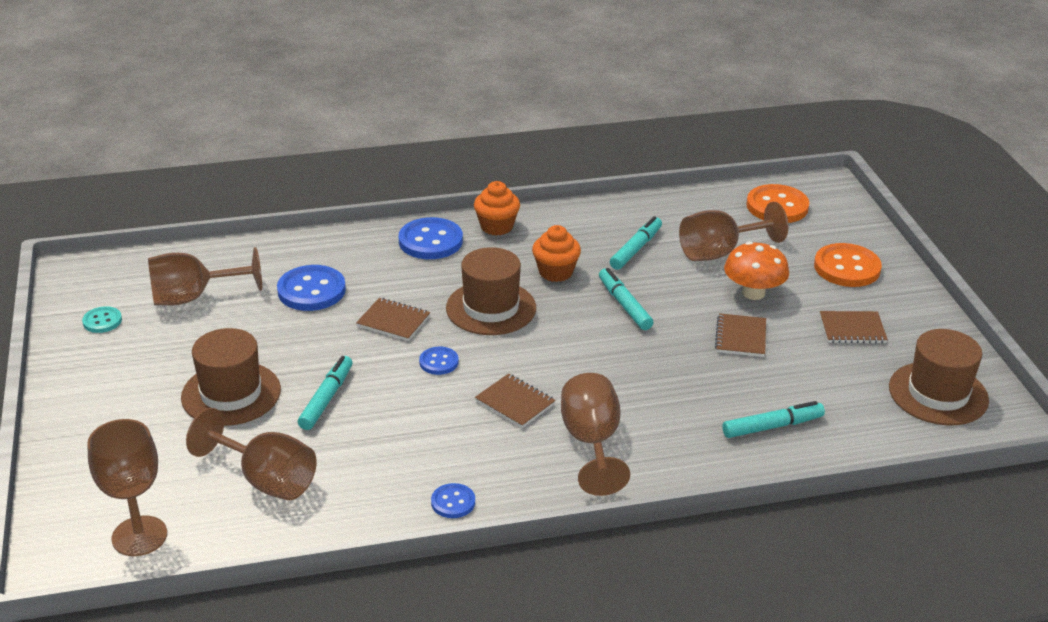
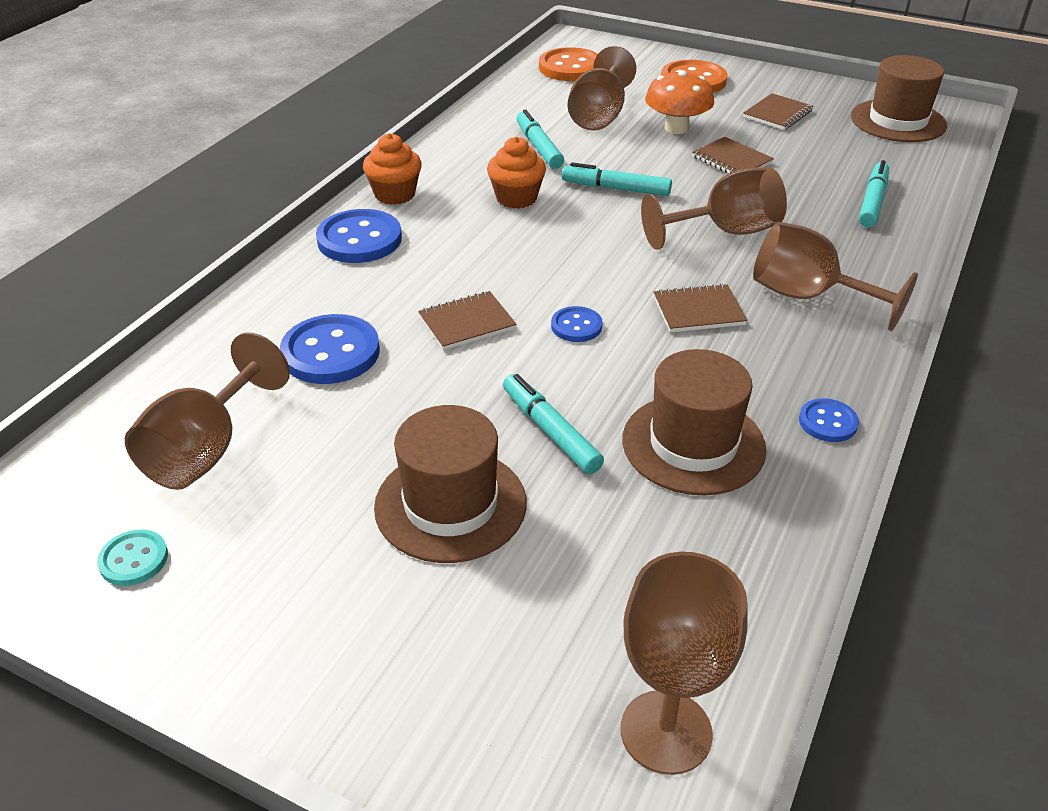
camera: 50 degrees left, 5 degrees up
(266, 480) = (657, 549): brown goblet -> brown goblet (725, 232)
(491, 308) = (525, 256): brown hat -> brown hat (693, 444)

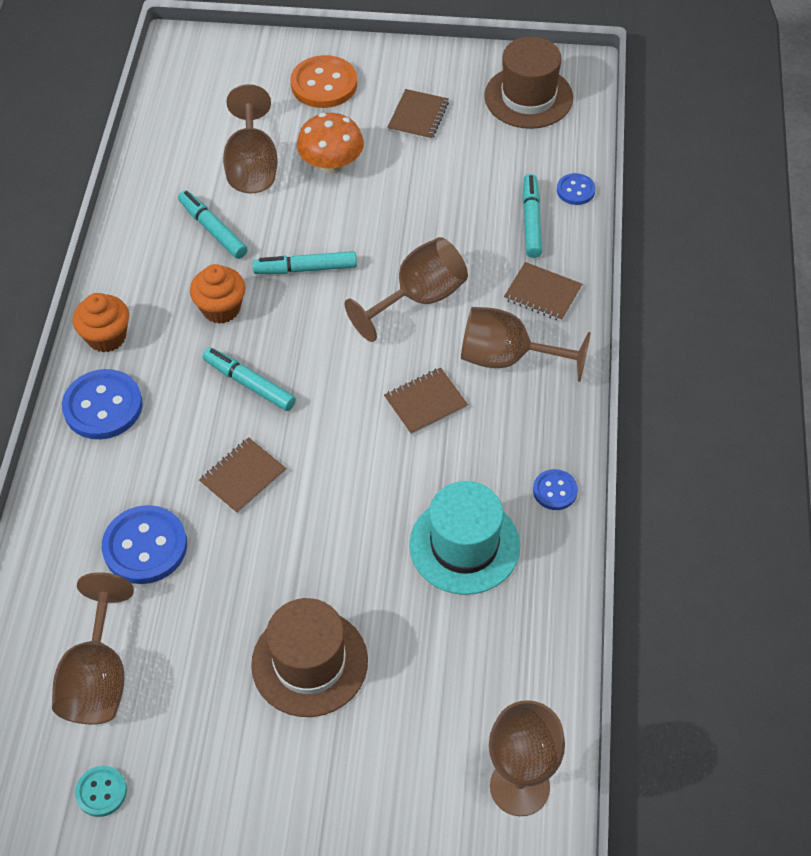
camera: 20 degrees left, 15 degrees up
(550, 431) = (355, 568): turquoise marker -> turquoise marker (249, 384)
(570, 67) = (195, 95): orange button -> none
(576, 326) = (334, 451): blue button -> blue button (575, 190)
(693, 444) = (464, 545): brown hat -> turquoise hat
(731, 160) = (396, 198): brown notebook -> brown notebook (542, 293)

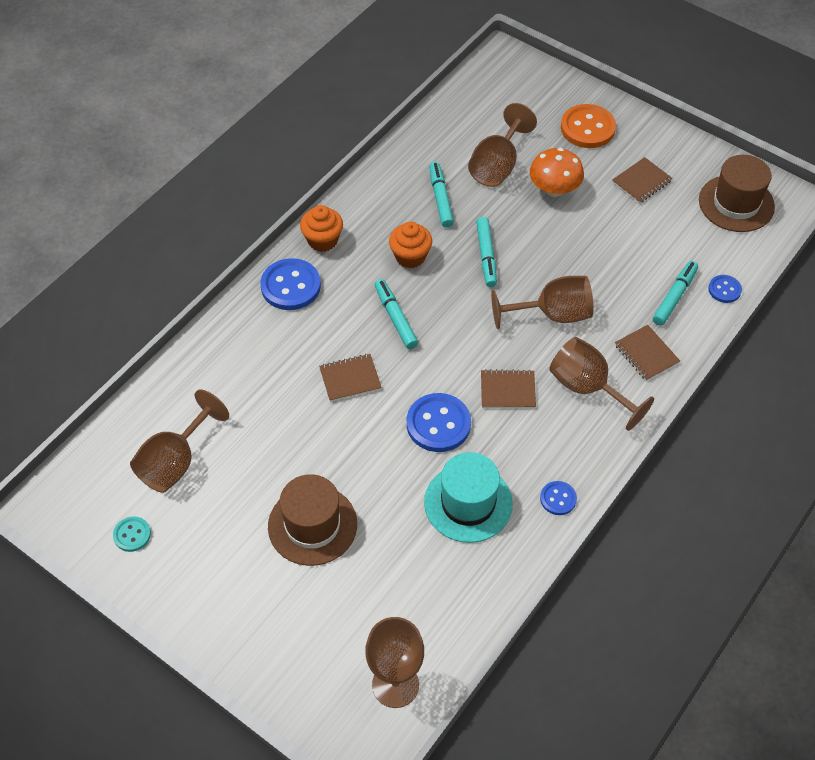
camera: 30 degrees right, 0 degrees up
(145, 546) = (258, 392): blue button -> blue button (438, 424)
(305, 269) = (486, 256): turquoise marker -> turquoise marker turned 120 degrees counterclockwise

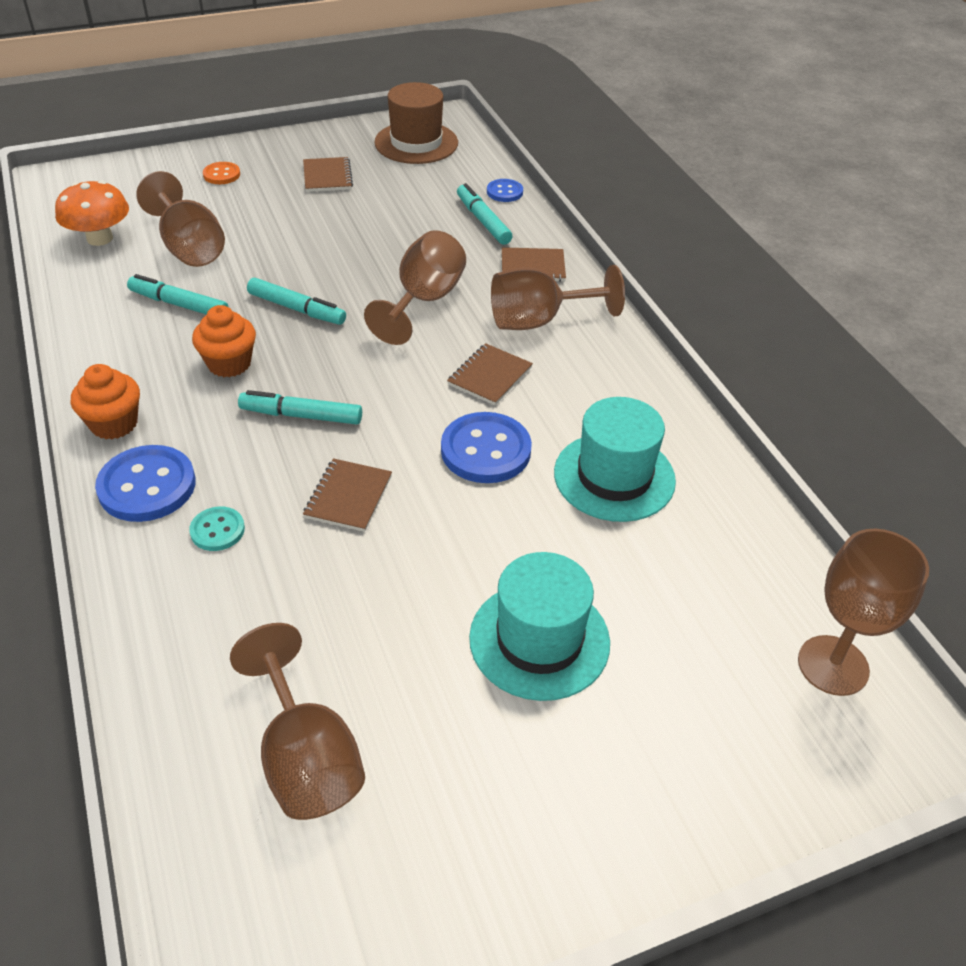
camera: 60 degrees left, 10 degrees down
(132, 535) = (389, 887): turquoise button -> turquoise button (217, 530)
(312, 525) = (539, 640): brown hat -> turquoise hat
(554, 189) = (269, 227): orange mushroom -> orange mushroom (100, 238)
(558, 499) = (660, 405): blue button -> none
(587, 128) = (221, 175): orange button -> orange button, size x0.54

